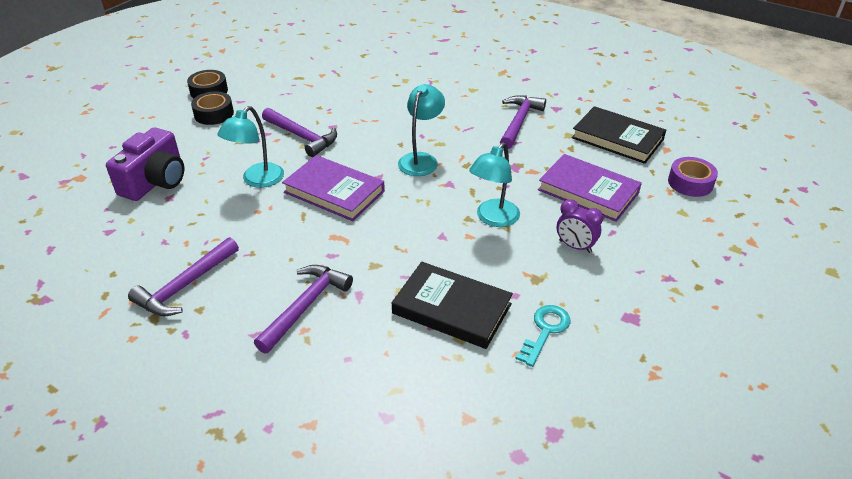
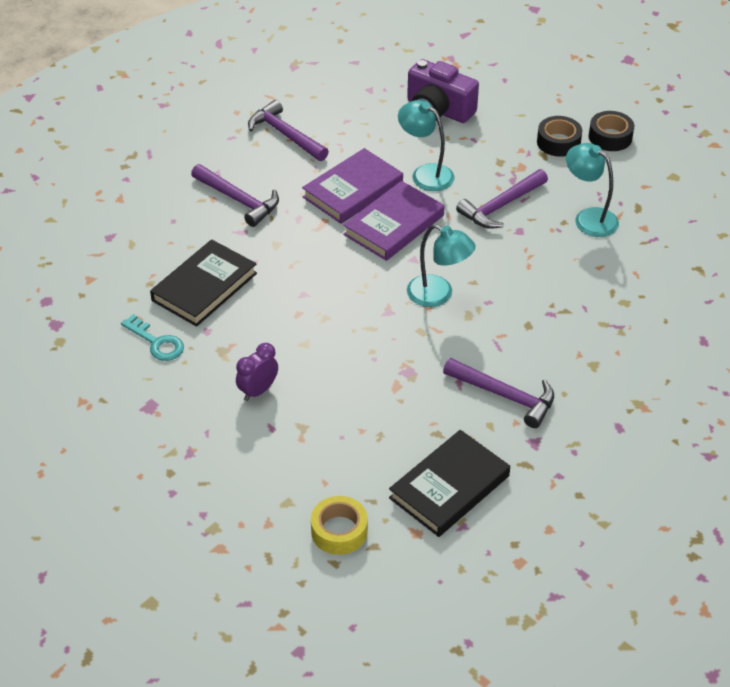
camera: 100 degrees right, 5 degrees up
(493, 219) = (319, 336): turquoise lamp -> turquoise lamp (588, 218)
(588, 191) = (346, 426): purple book -> purple book (353, 190)
(690, 183) = (339, 531): purple tape -> yellow tape

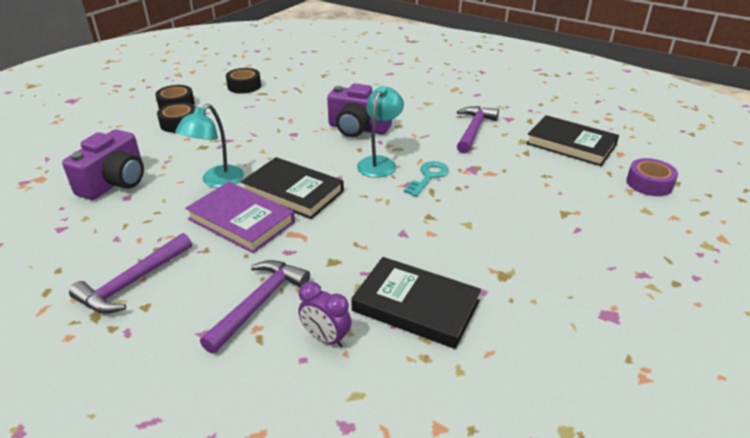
camera: 100 degrees left, 10 degrees down
(157, 342) = (518, 329): turquoise key -> turquoise key (428, 177)
(258, 391) = (541, 243): purple clock -> purple clock (326, 338)
(339, 531) = (649, 183): yellow tape -> purple tape
(394, 225) = (293, 191): purple book -> black book
(501, 206) = (263, 143): purple hammer -> none
(525, 286) = (358, 128): none -> purple camera
(588, 218) = (275, 109): turquoise lamp -> none
(662, 191) = (244, 86): none -> black tape

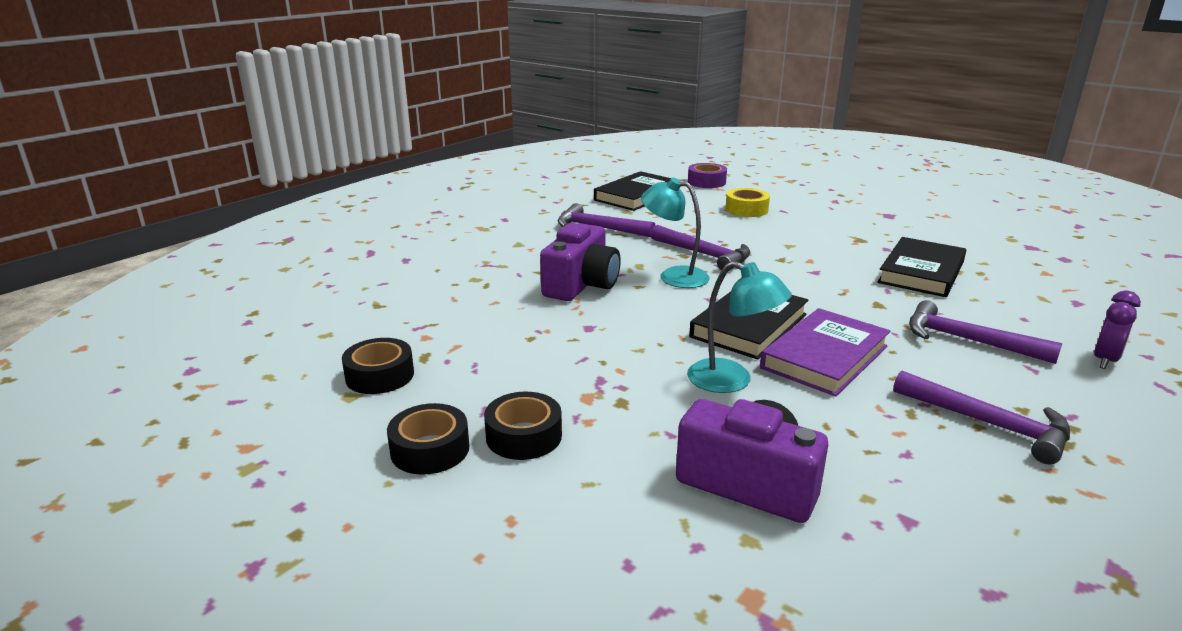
camera: 85 degrees left, 10 degrees down
(326, 338) = (990, 308): purple clock -> purple clock (1105, 360)
(428, 177) = (704, 254): turquoise key -> purple hammer
(565, 205) = (746, 210): none -> yellow tape

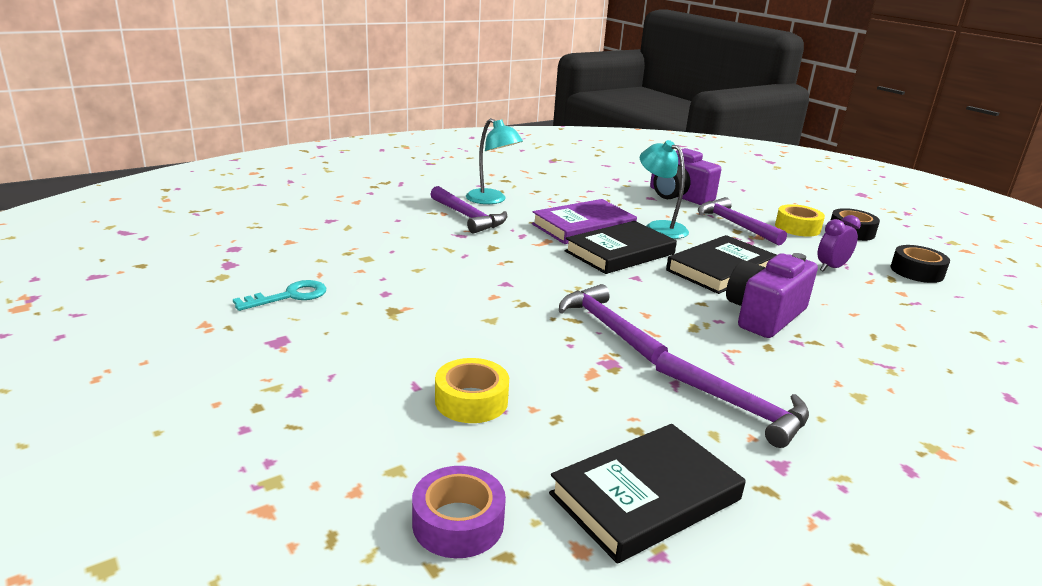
camera: 165 degrees left, 0 degrees up
(524, 436) = (797, 227): black tape -> yellow tape
(674, 276) = (659, 306): turquoise lamp -> turquoise lamp (492, 200)
(921, 272) = (402, 263): black book -> black book (720, 269)
(939, 236) = (289, 296): none -> turquoise key
(988, 424) = (530, 190): purple hammer -> purple hammer (735, 225)
(1105, 360) = (403, 195): purple clock -> purple clock (831, 268)

